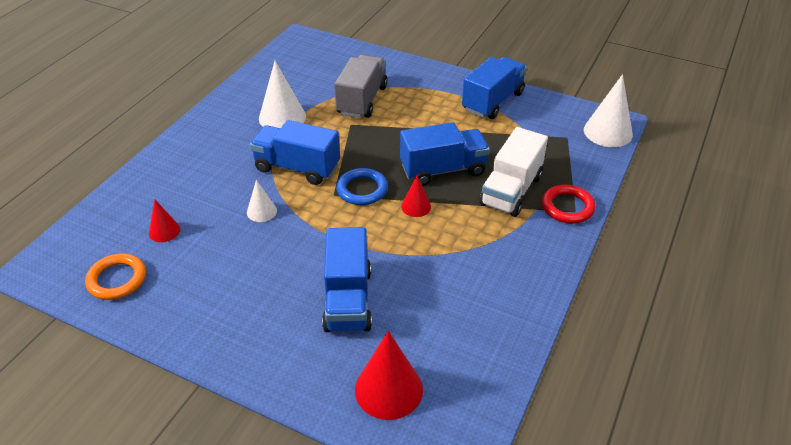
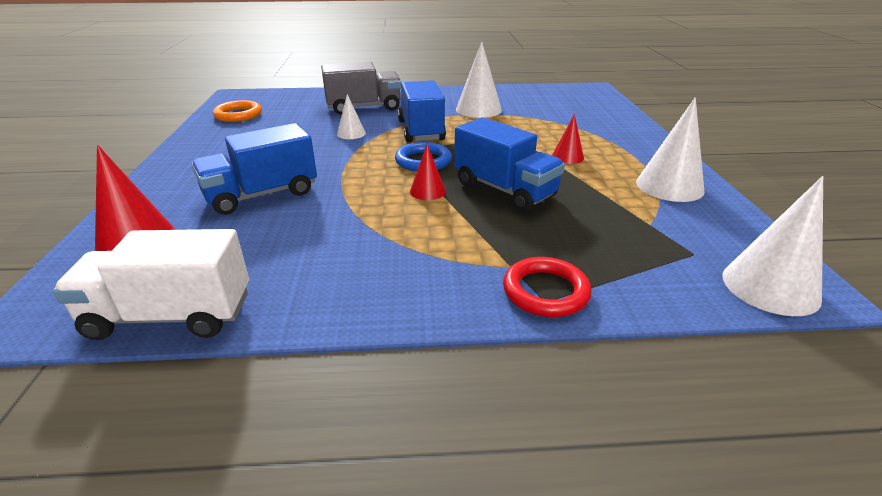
camera: 60 degrees right, 10 degrees down
(164, 231) = (299, 113): red cone -> red cone (567, 157)
(362, 100) = (551, 128): grey truck -> grey truck (364, 107)
(493, 101) = (669, 186): blue truck -> white cone
(511, 190) = (523, 239): white truck -> white truck (170, 316)

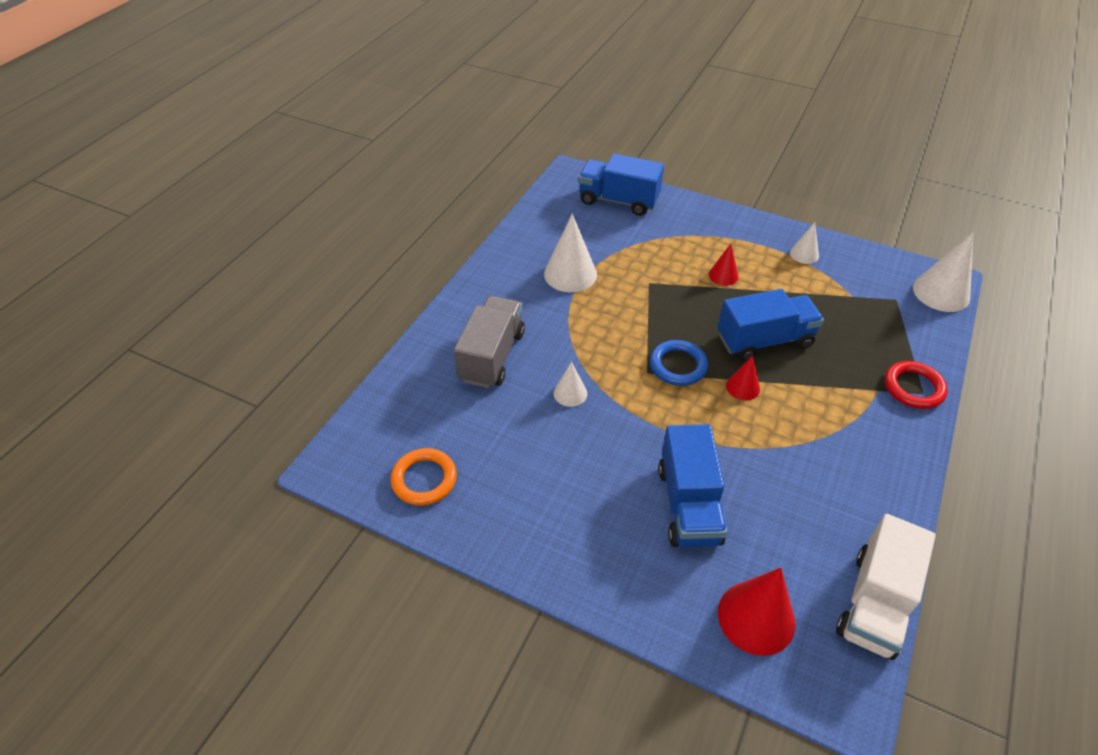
camera: 60 degrees left, 15 degrees up
(421, 130) = (600, 338): blue truck -> blue truck (618, 200)
(669, 186) = (804, 254): white cone -> white cone, size x0.55

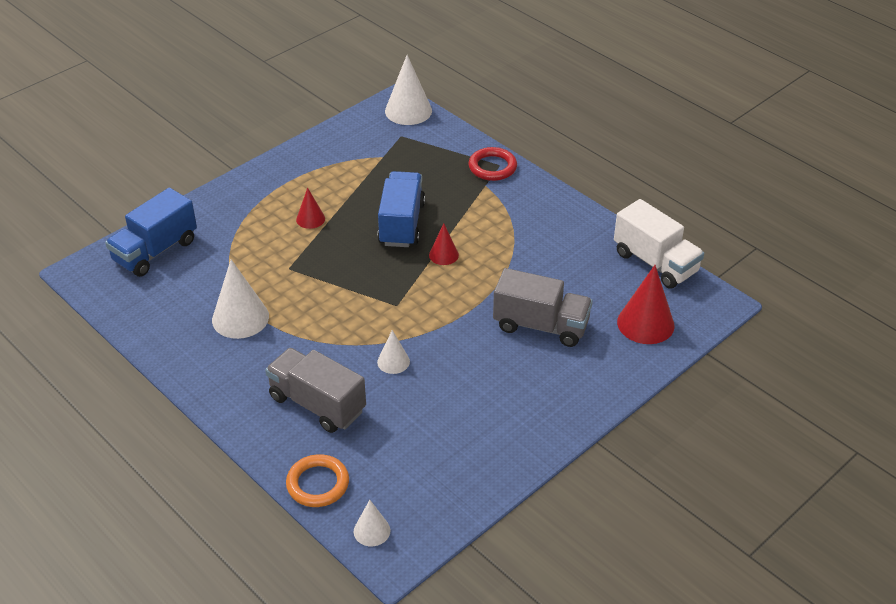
camera: 70 degrees left, 5 degrees down
(424, 479) = (440, 486): orange ring -> orange ring (318, 484)
(678, 366) = (400, 284): blue ring -> none
(688, 504) = (541, 325): blue truck -> grey truck
(804, 254) = (317, 162): white cone -> white cone (372, 531)

